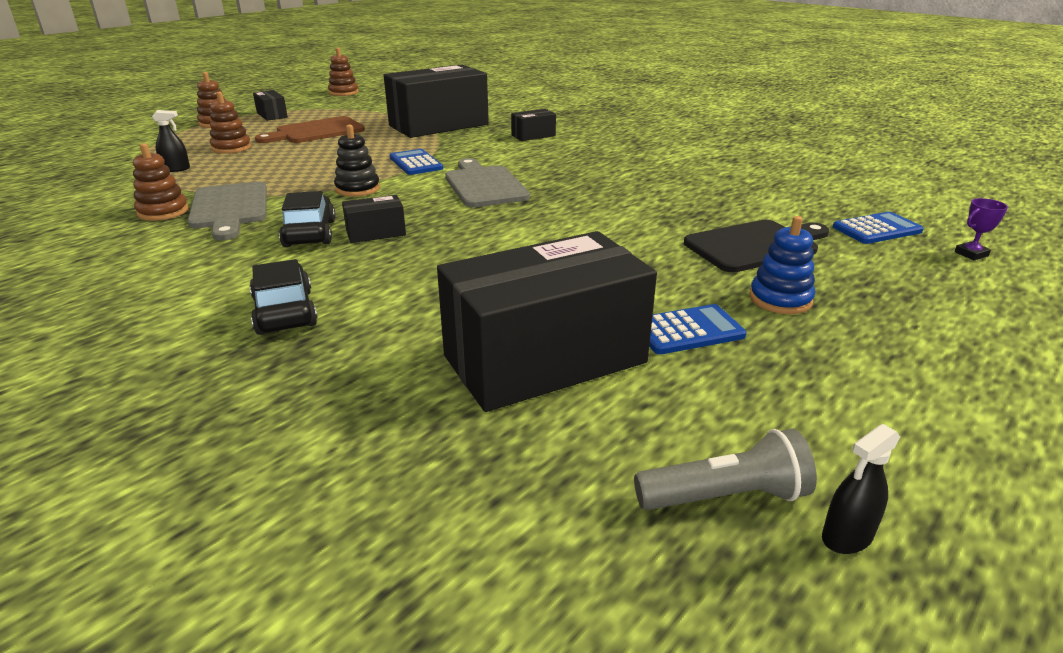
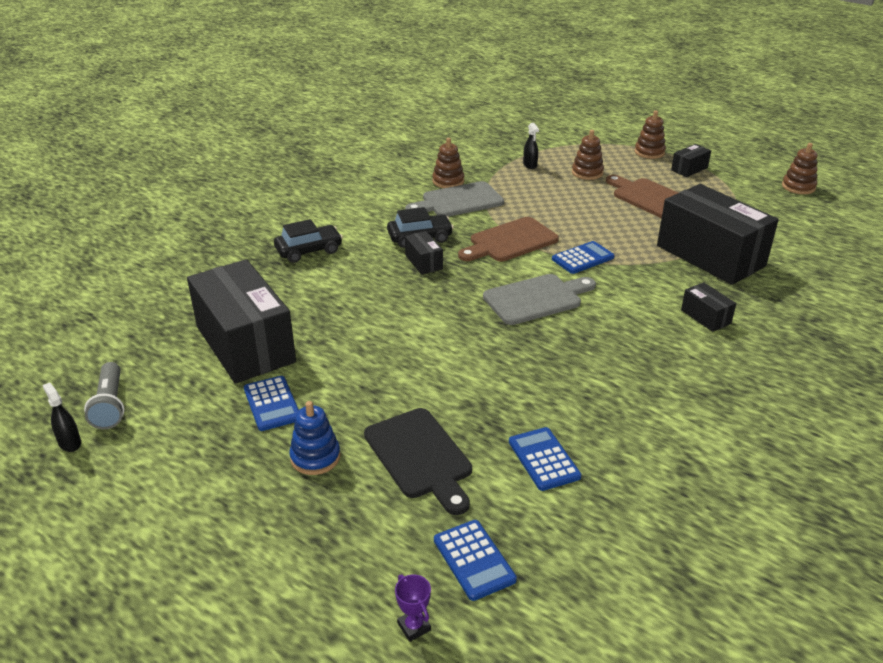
camera: 85 degrees right, 5 degrees up
(357, 189) = (510, 241): black stacking toy -> brown cutting board
(737, 198) = (544, 459): none -> blue calculator

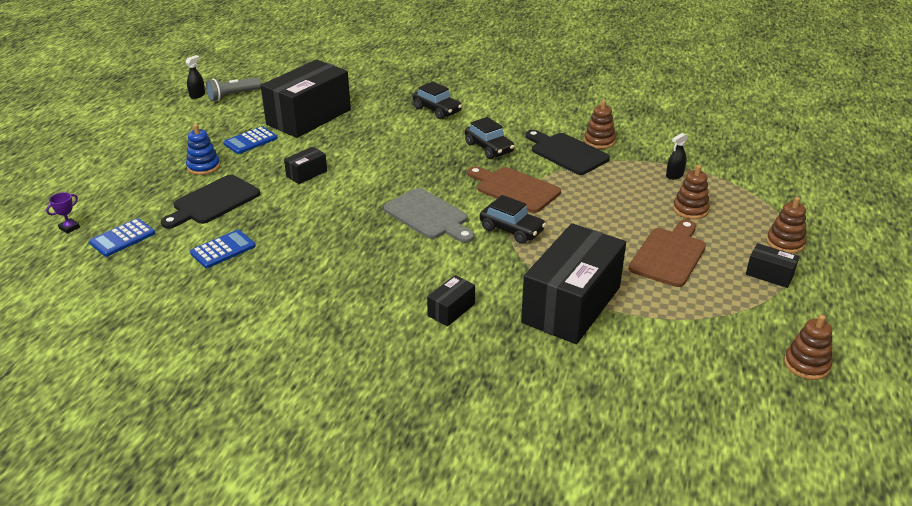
camera: 70 degrees right, 0 degrees up
(424, 262) = (452, 157): black box -> black box (306, 174)
(458, 201) = (566, 153): grey cutting board -> black cutting board
(583, 258) = (511, 230): blue calculator -> black car

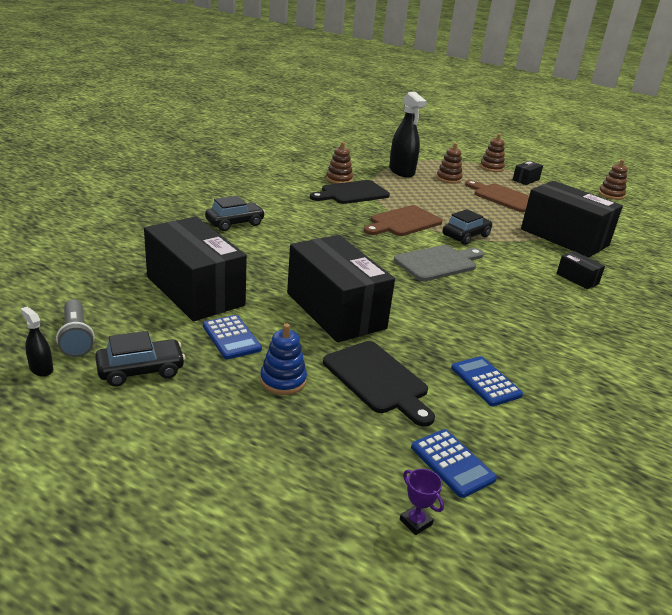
camera: 80 degrees left, 5 degrees down
(306, 174) = (335, 310): black box -> black box, size x2.35
(489, 148) = (327, 217): black car -> black car (141, 370)
(674, 175) = (401, 171): black spray bottle -> black spray bottle, size x2.17

